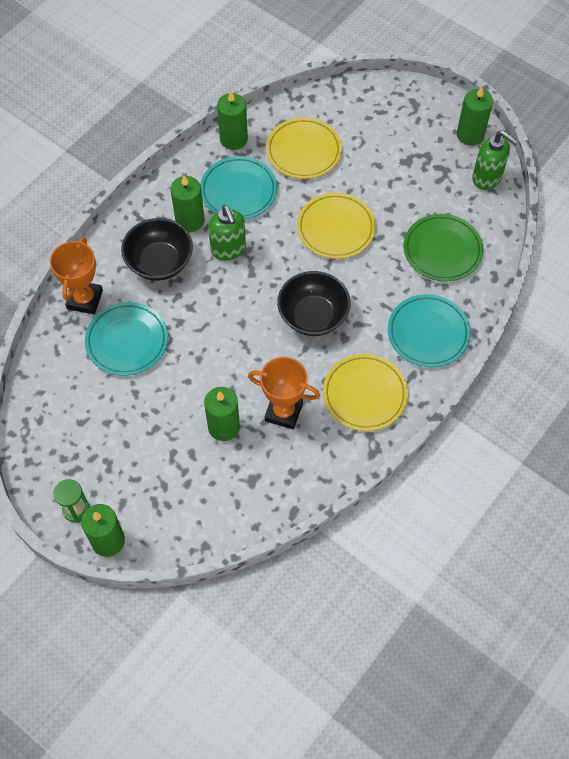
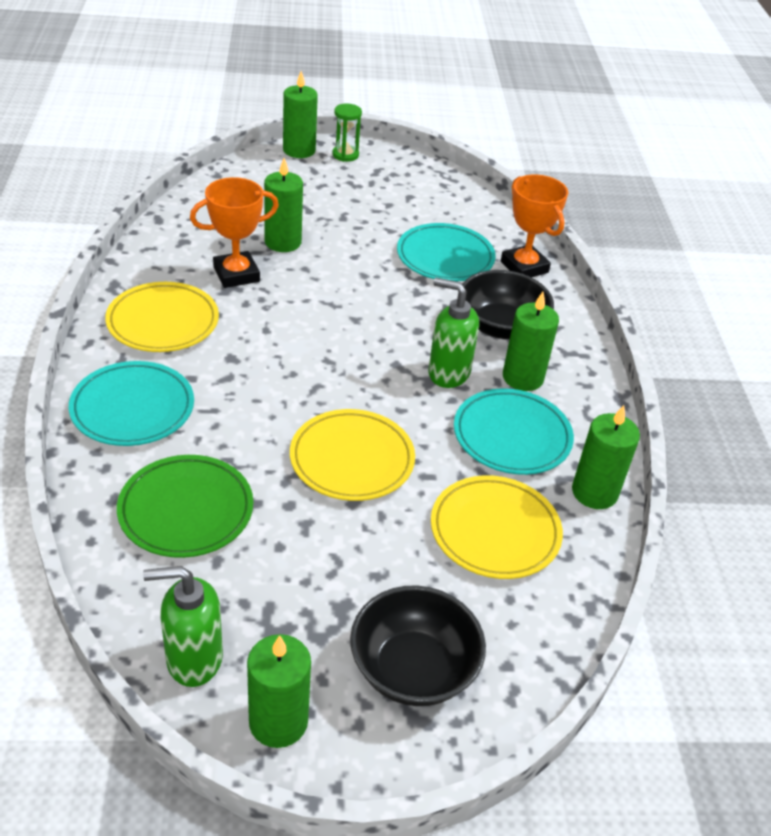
camera: 135 degrees right, 20 degrees down
(313, 316) = (286, 360): black bowl -> black bowl (413, 669)

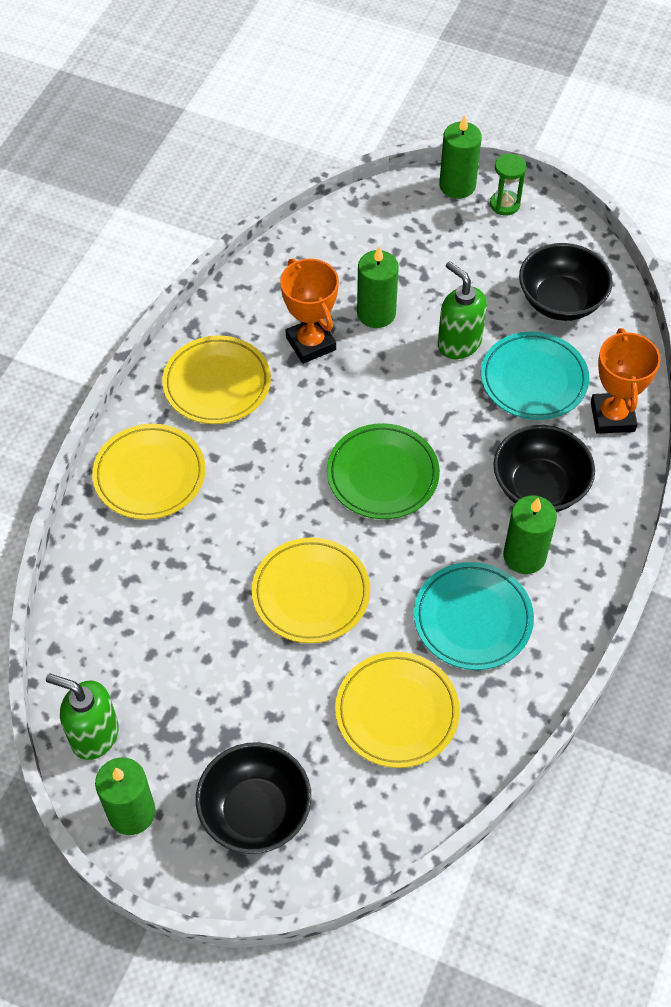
camera: 30 degrees right, 15 degrees up
(132, 408) = (150, 475): turquoise plate -> yellow plate
(186, 510) = (148, 596): green plate -> green plate (382, 475)
(236, 274) = (310, 343): orange trophy -> orange trophy turned 60 degrees clockwise
(431, 204) = (561, 301): none -> black bowl
(448, 373) = (453, 526): green soap dispenser -> green soap dispenser (459, 343)
(594, 492) = (514, 706): green candle -> none

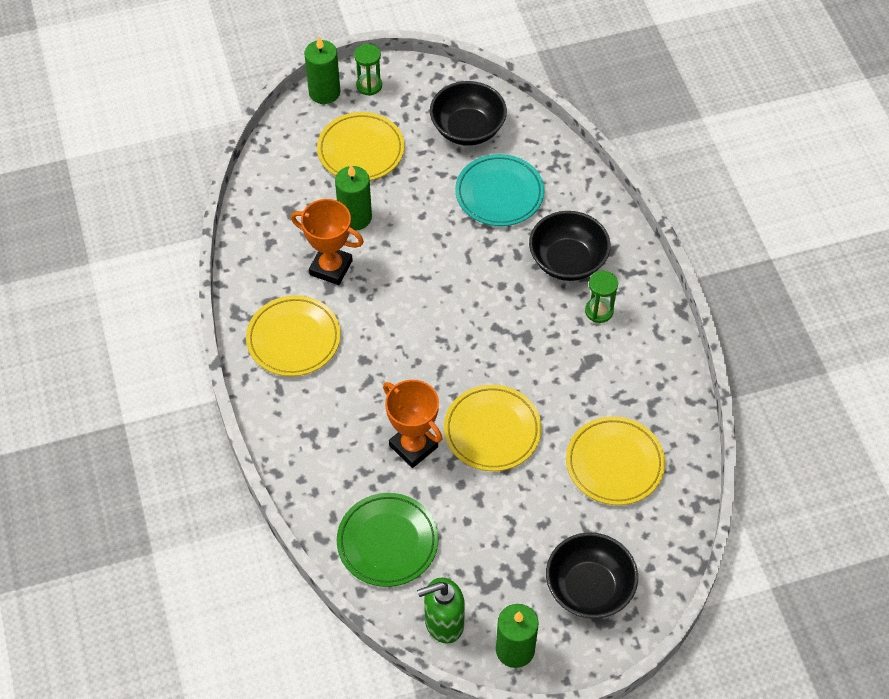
camera: 40 degrees left, 0 degrees up
(150, 475) = (309, 432): yellow plate -> yellow plate (361, 150)
(382, 475) = (463, 322): green plate -> green plate (387, 542)
(459, 343) = (429, 201): green soap dispenser -> none
(472, 619) = (605, 373): turquoise plate -> none
(524, 556) = (599, 311): green candle -> green hourglass
(612, 416) = (569, 185): orange trophy -> orange trophy (413, 446)

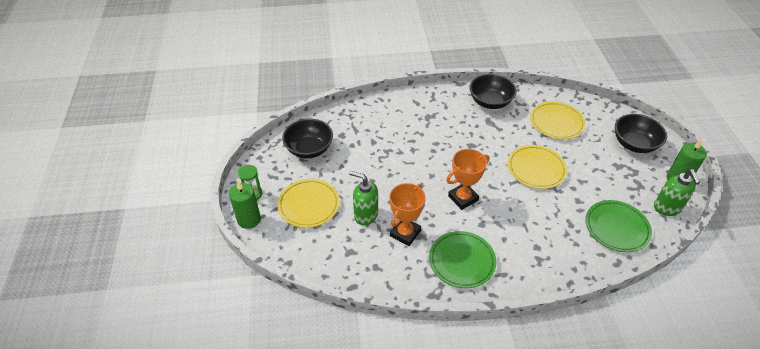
camera: 80 degrees left, 10 degrees down
(293, 339) = (462, 261): yellow plate -> green plate
(355, 217) = (365, 215): green candle -> green soap dispenser
(413, 446) = (547, 207): orange trophy -> orange trophy (463, 198)
(499, 193) = (364, 142): turquoise plate -> none
(567, 261) = (420, 120): black bowl -> black bowl (490, 102)
(599, 311) = (457, 113): green hourglass -> none

